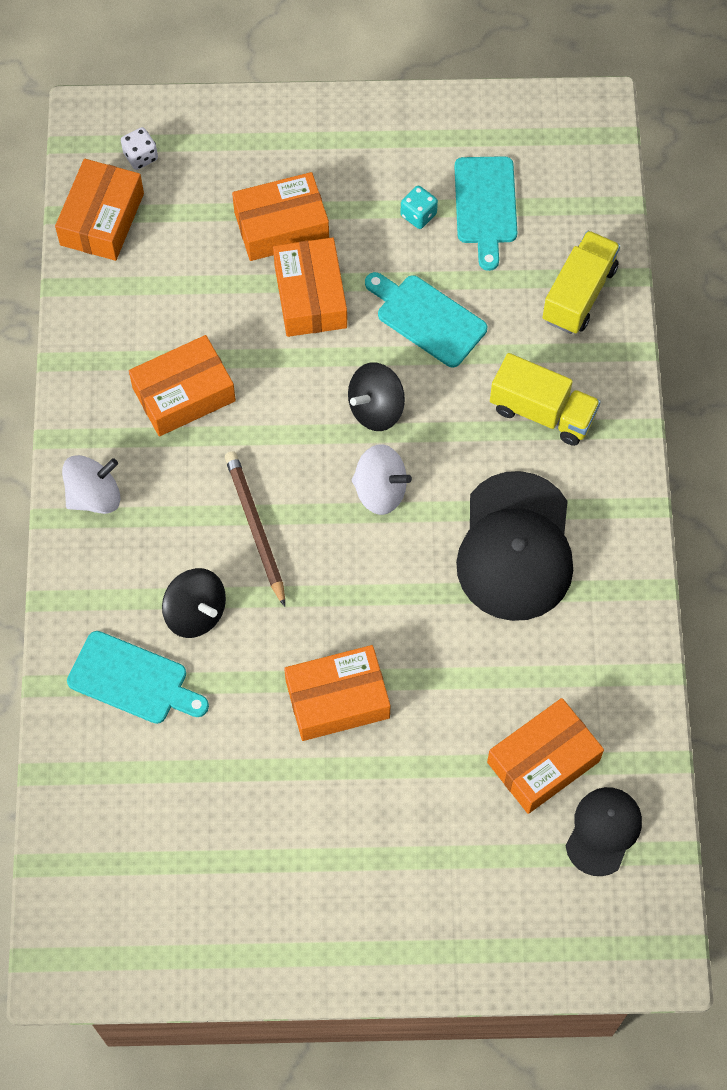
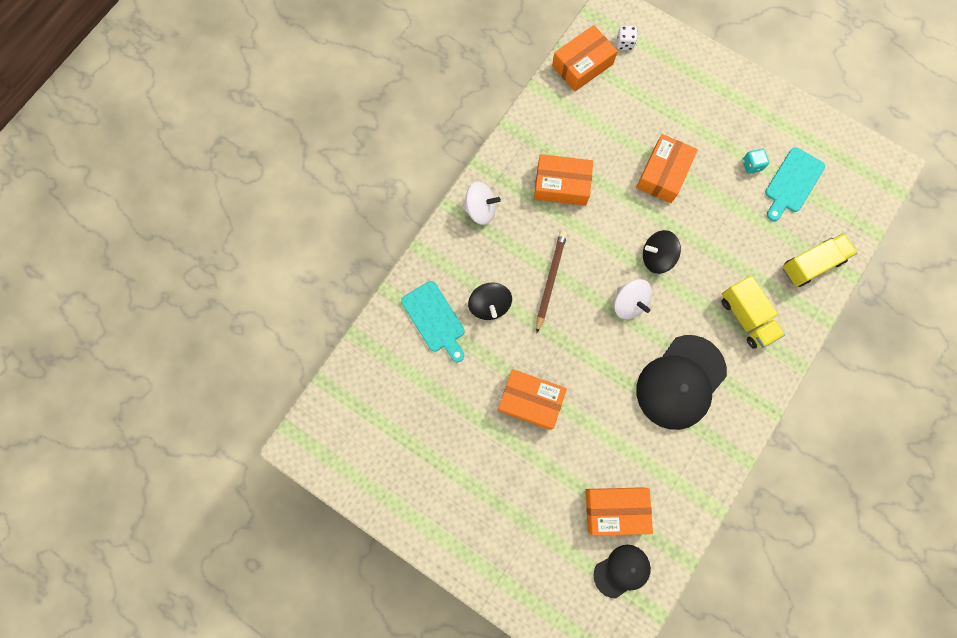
camera: 35 degrees right, 10 degrees up
(281, 226) = (673, 126): orange box -> none
(427, 318) = (717, 225): turquoise cutting board -> none

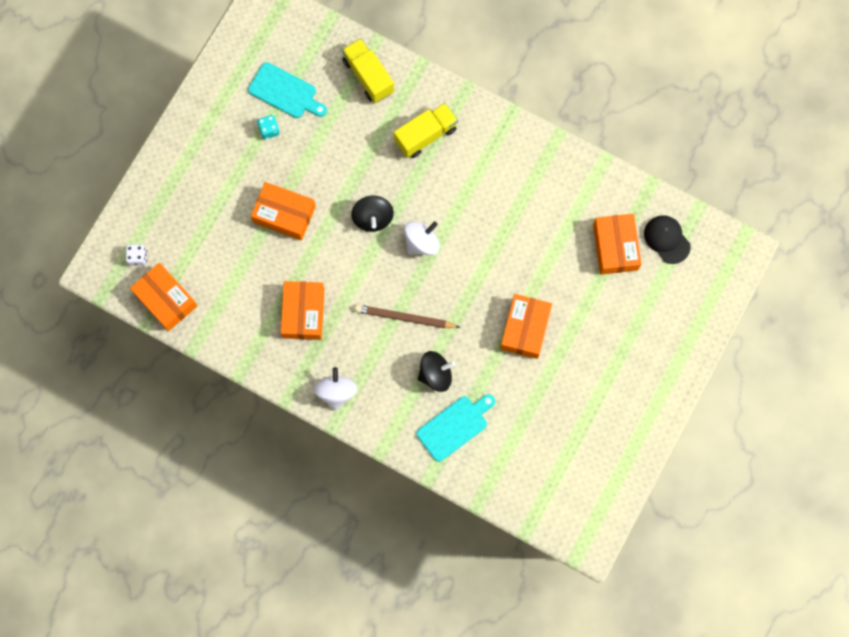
camera: 95 degrees left, 0 degrees up
(680, 382) = (493, 193): black cap -> none

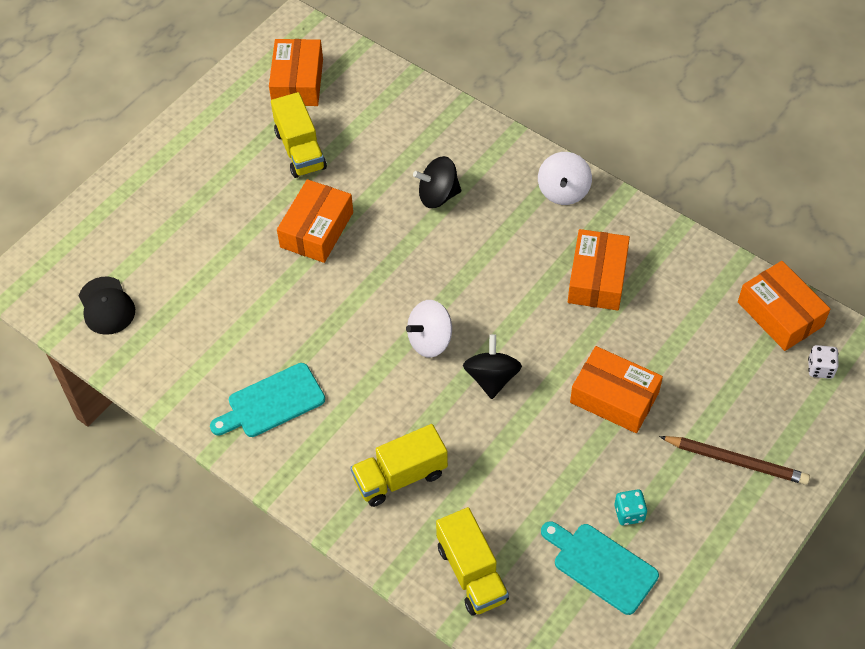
camera: 170 degrees left, 20 degrees down
(405, 318) = (466, 258): brown pencil -> brown pencil (736, 461)
(454, 426) = (424, 143): turquoise cutting board -> turquoise cutting board (272, 402)
(555, 405) = (300, 150): none -> yellow truck
(615, 247) = (176, 305): orange box -> orange box (297, 82)

